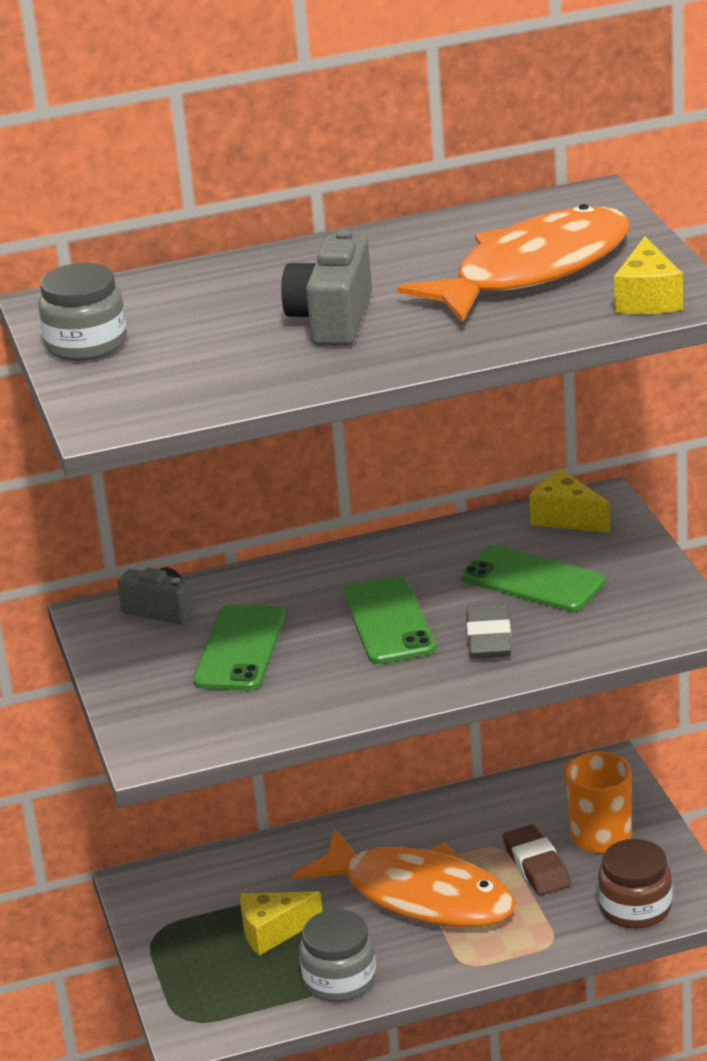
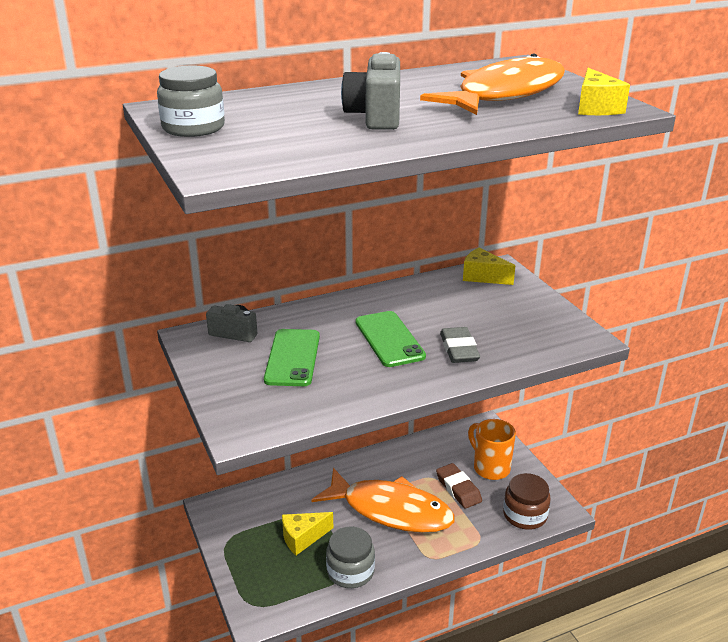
camera: 10 degrees left, 0 degrees up
(532, 580) = (475, 313): green phone -> none

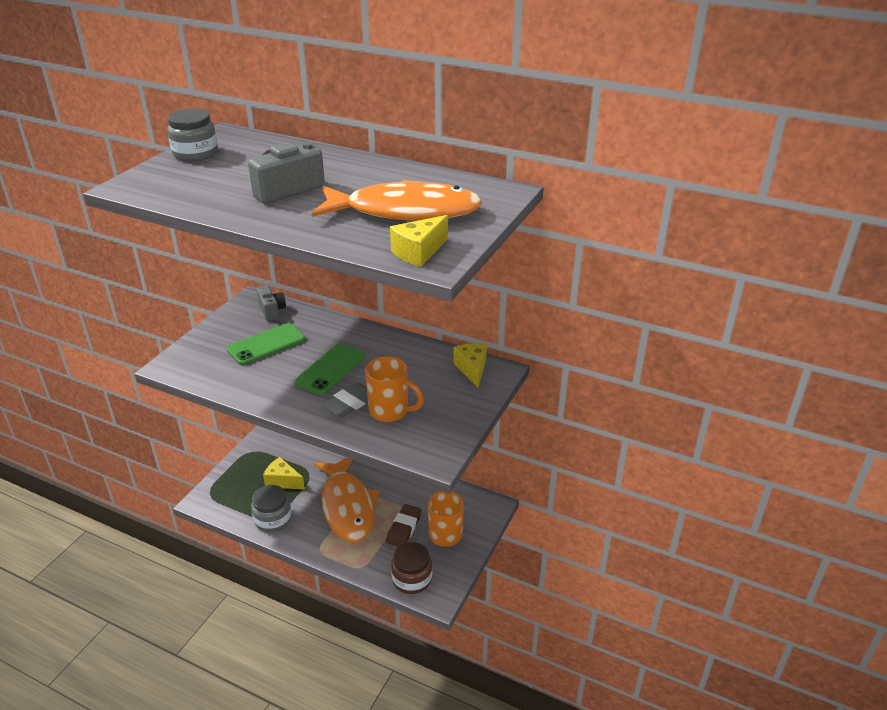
camera: 50 degrees right, 5 degrees up
(496, 334) = (390, 411): none -> orange mug

